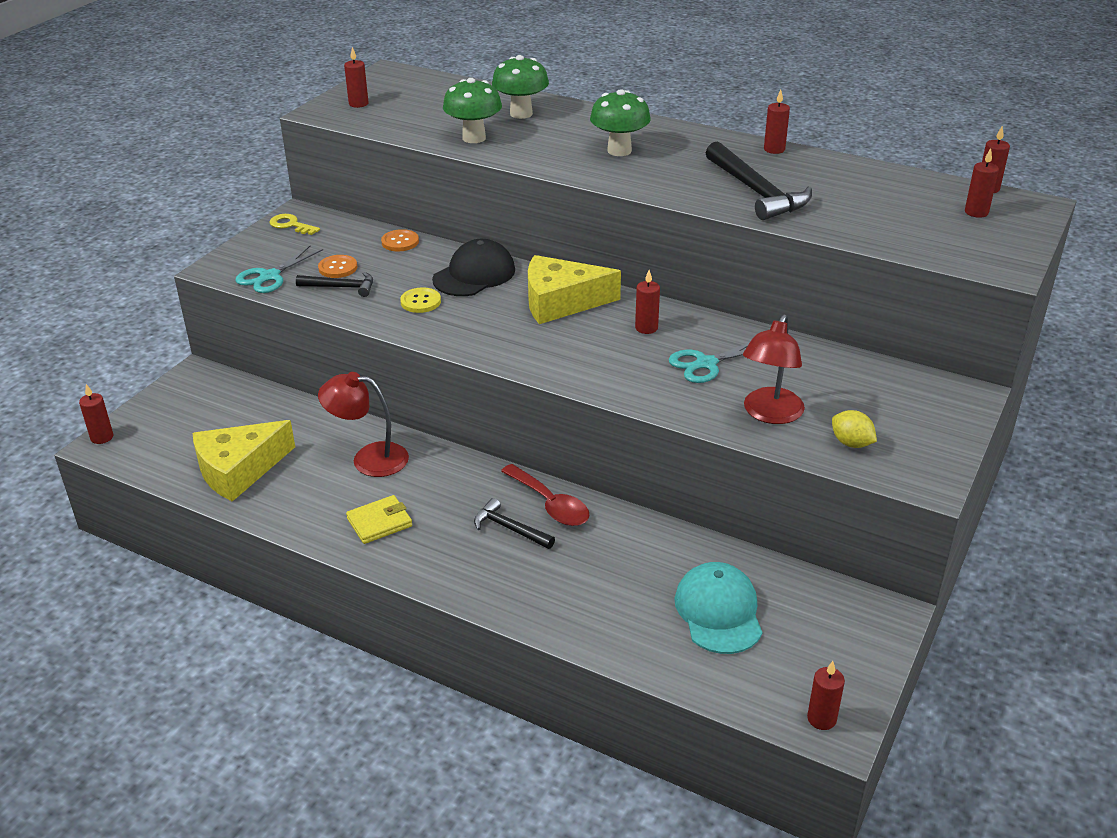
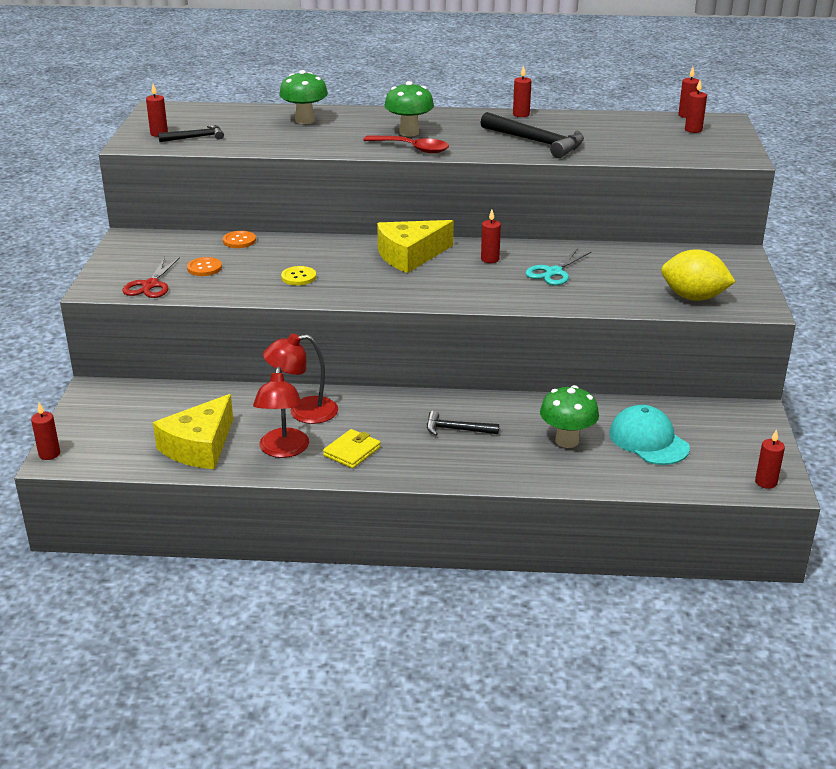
camera: 25 degrees left, 5 degrees down
(270, 276) = (150, 285): turquoise scissors -> red scissors
(291, 225) = (130, 246): yellow key -> none
(341, 287) = (221, 280): black hammer -> black hammer (195, 137)
(474, 138) = (285, 142): green mushroom -> green mushroom (567, 441)
(474, 275) = (324, 251): black cap -> none
(550, 504) = (472, 407): red spoon -> red spoon (412, 149)
(769, 414) = (625, 293): red lamp -> red lamp (283, 450)
(851, 443) = (693, 297): yellow lemon -> yellow lemon, size x1.84

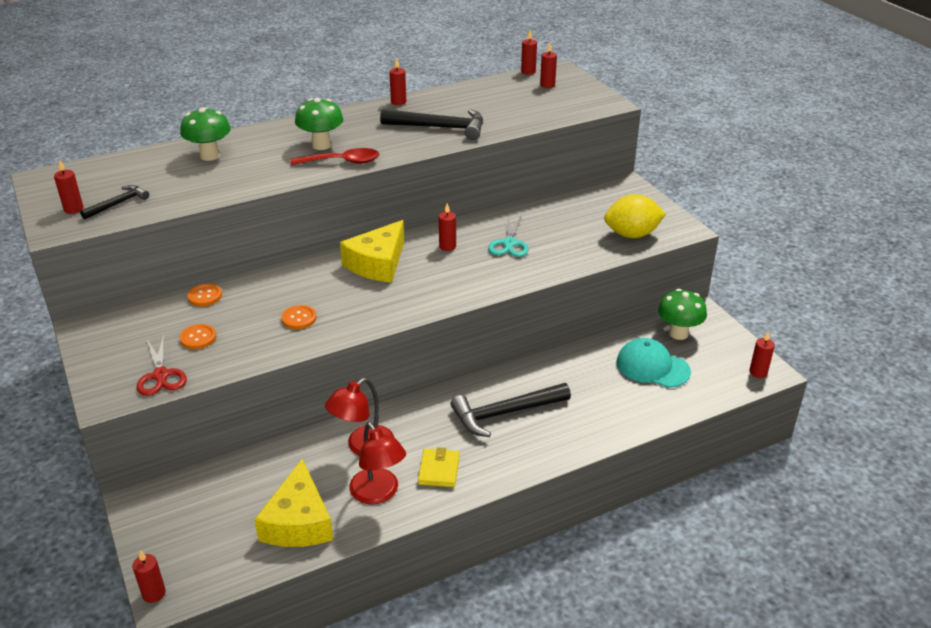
camera: 30 degrees left, 5 degrees up
(298, 277) = (299, 318): yellow button -> orange button
(456, 429) = (505, 413): black hammer -> black hammer, size x1.77
(567, 441) = (596, 390): green mushroom -> green mushroom (678, 333)

